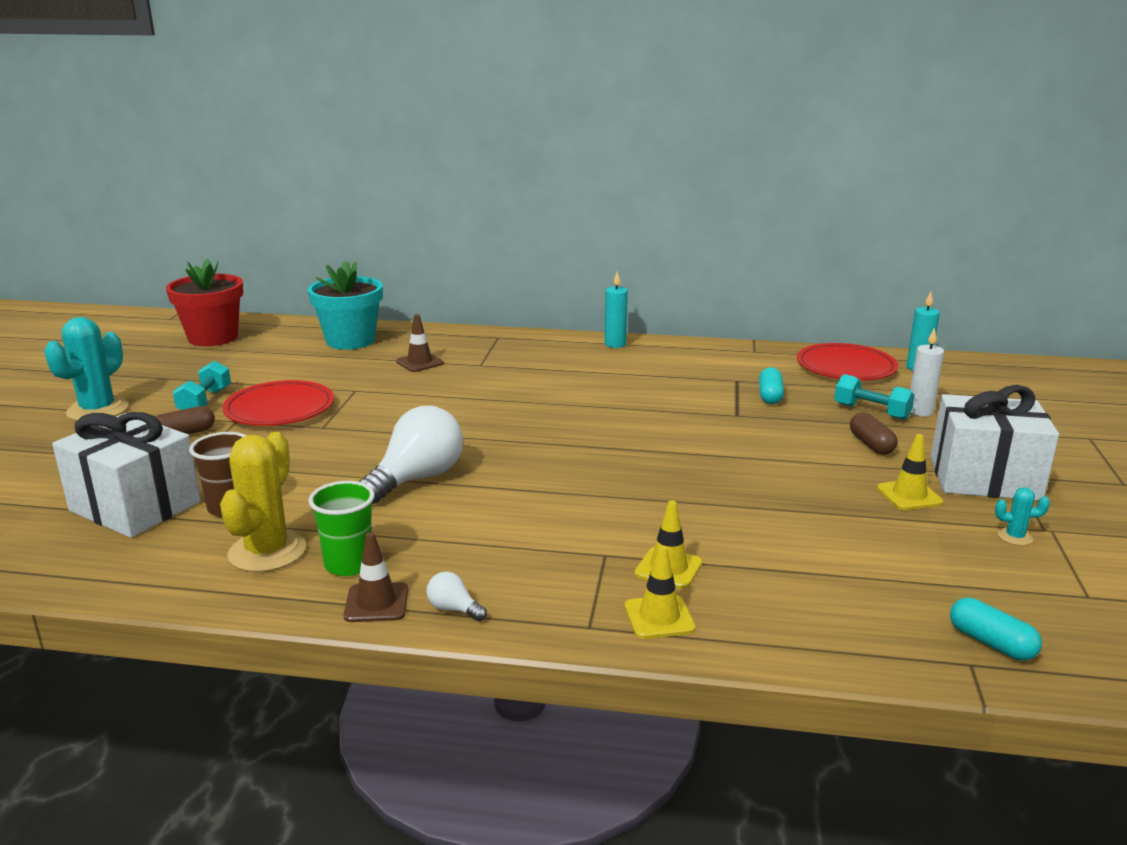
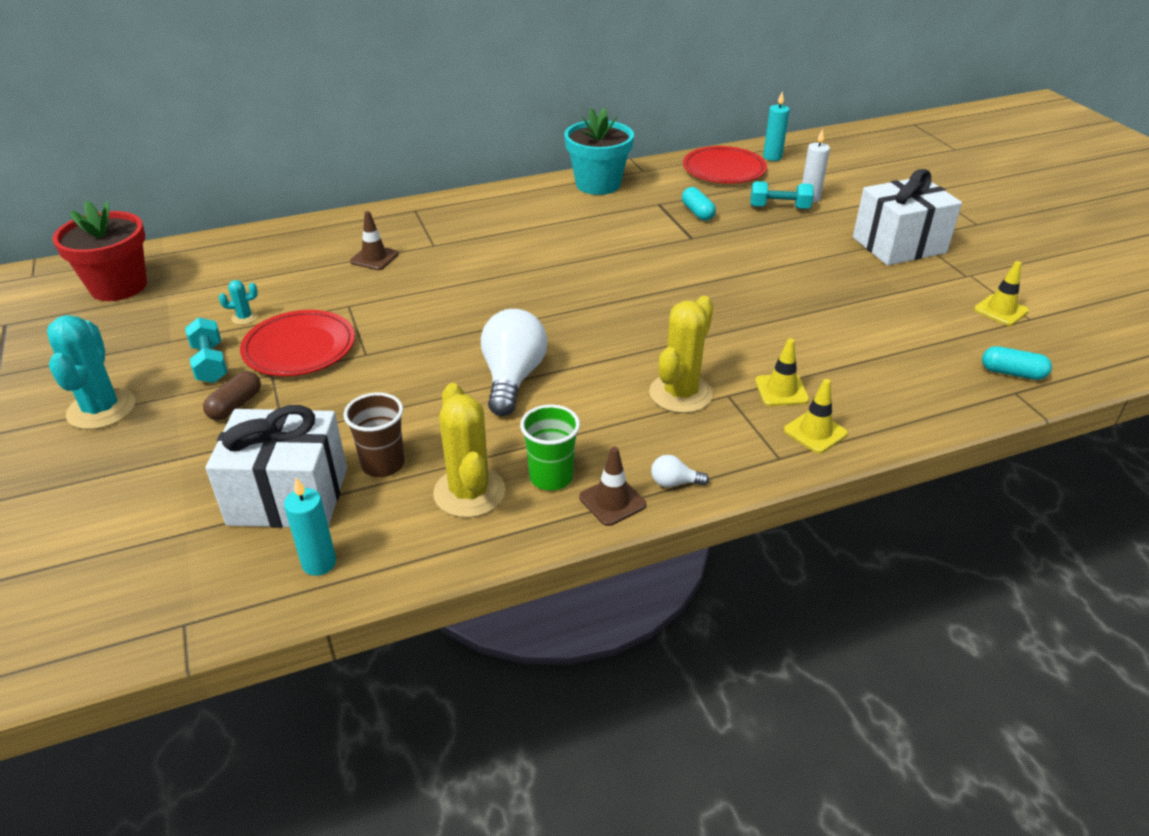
camera: 30 degrees left, 15 degrees up
(350, 341) = (276, 251): turquoise flower pot -> turquoise flower pot (598, 184)
(557, 538) = (680, 393): none -> yellow cactus
(615, 344) = (526, 192): turquoise candle -> turquoise candle (319, 563)
(871, 444) = (806, 238): brown capsule -> none
(909, 495) = (869, 274): yellow traffic cone -> yellow traffic cone (1001, 310)
(1015, 537) = (956, 287): turquoise cactus -> turquoise cactus (244, 317)

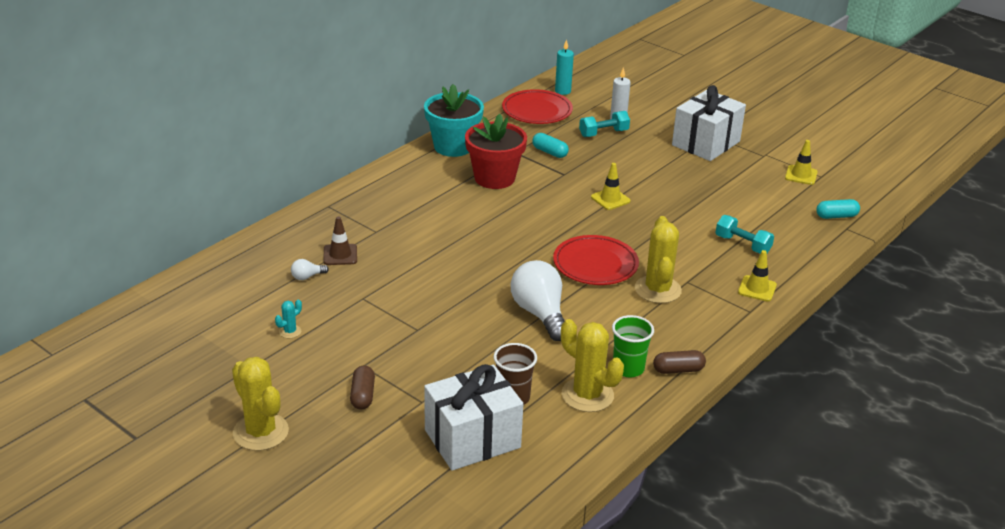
camera: 30 degrees left, 5 degrees down
(101, 409) = (261, 432): turquoise cactus -> yellow cactus
(119, 286) = (147, 339): red flower pot -> red flower pot (494, 178)
(210, 363) = (305, 373): turquoise dumbbell -> turquoise dumbbell (742, 244)
(299, 348) = (362, 340): red plate -> red plate (595, 264)
(319, 563) = (538, 469): turquoise candle -> none
(612, 501) = (678, 370): brown traffic cone -> brown capsule
(674, 483) = (704, 346): white light bulb -> white light bulb (307, 277)
(781, 390) = (716, 268): yellow traffic cone -> yellow traffic cone (610, 199)

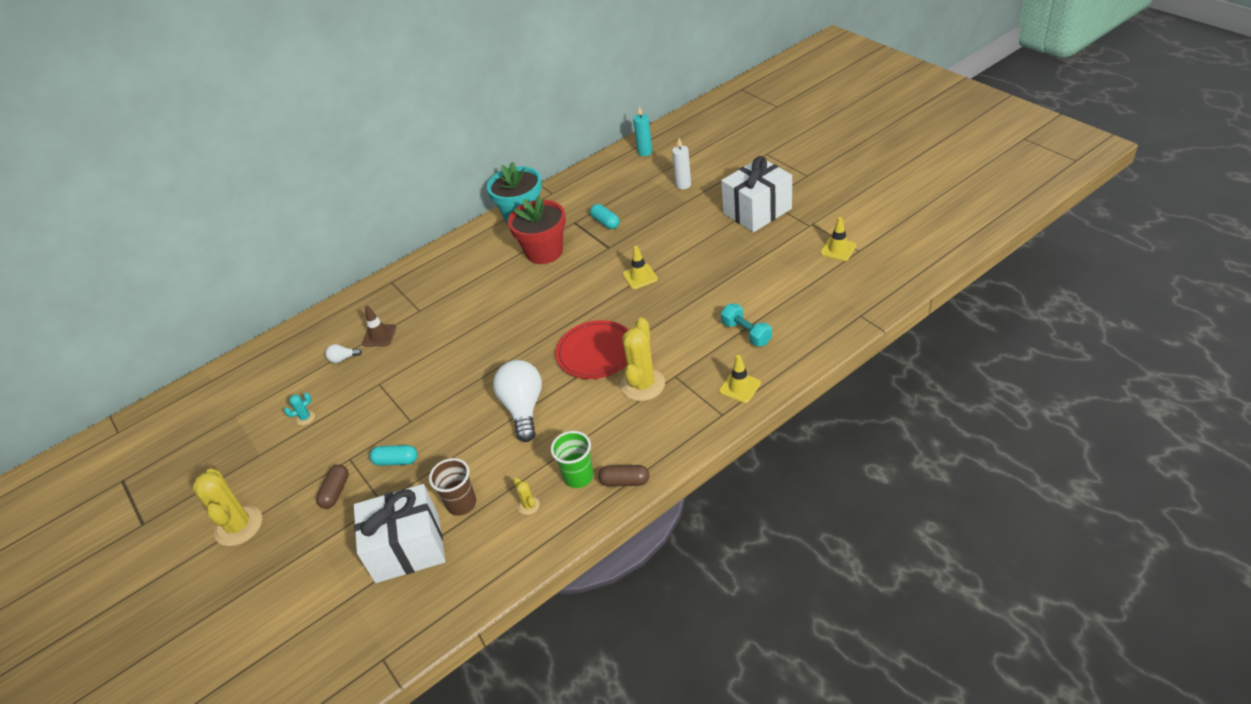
camera: 20 degrees right, 10 degrees up
(537, 111) = (612, 175): red plate -> none
(587, 395) = (529, 506): yellow cactus -> yellow cactus, size x0.45
(603, 133) = (663, 200): turquoise dumbbell -> none
(836, 216) = (855, 300): turquoise capsule -> turquoise capsule (396, 461)

